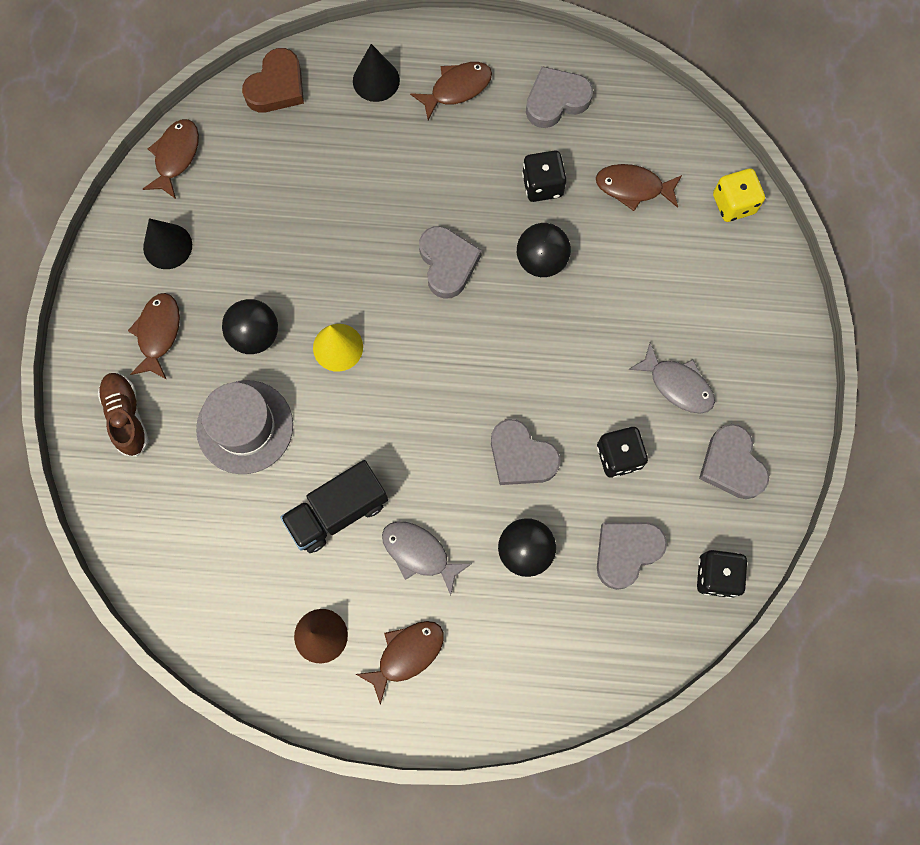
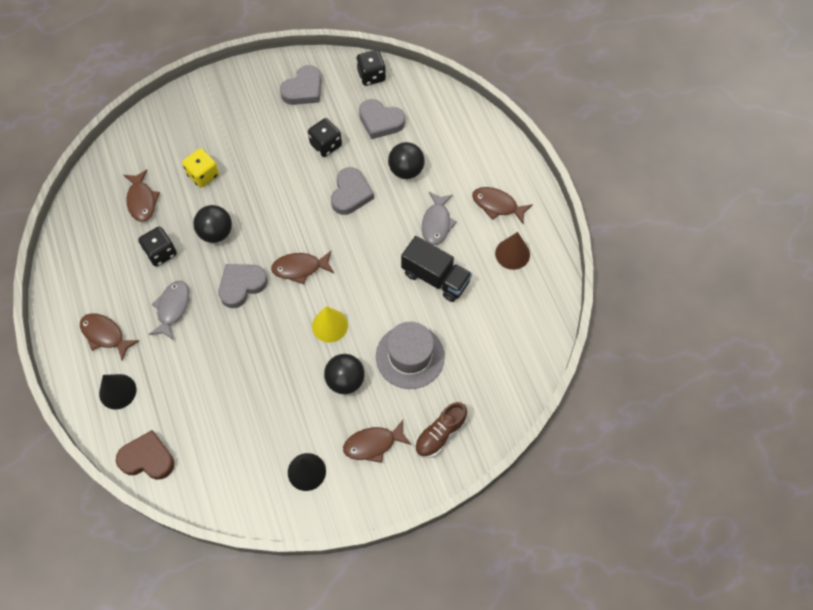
camera: 115 degrees left, 10 degrees down
(176, 156) = (233, 503): brown fish -> brown fish (300, 268)
(556, 100) = (92, 269): grey heart -> none
(677, 384) = (266, 131): grey fish -> grey fish (172, 308)
(733, 204) = (132, 143): yellow dice -> yellow dice (203, 175)

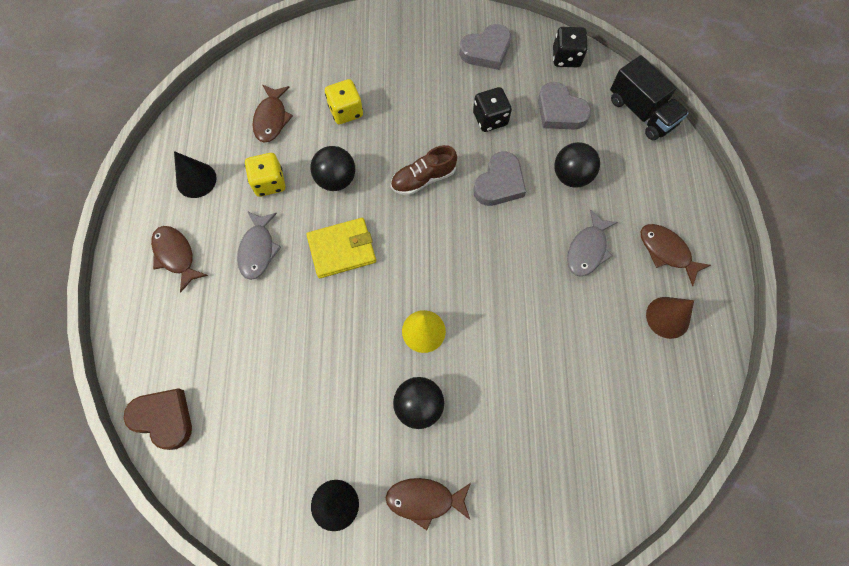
camera: 20 degrees right, 5 degrees up
(117, 391) = (163, 325): black cone -> black cone (196, 180)
(161, 253) = (269, 182): black dice -> yellow dice
(172, 308) = (258, 250): grey fish -> grey fish turned 150 degrees clockwise
(241, 285) = (342, 249): grey heart -> yellow wallet
(300, 268) = (413, 251): brown fish -> none
(410, 356) = (504, 403): grey hat -> none
(435, 277) = (566, 315): black truck -> black truck (641, 112)
(440, 434) = (509, 518): brown shoe -> brown shoe (423, 179)

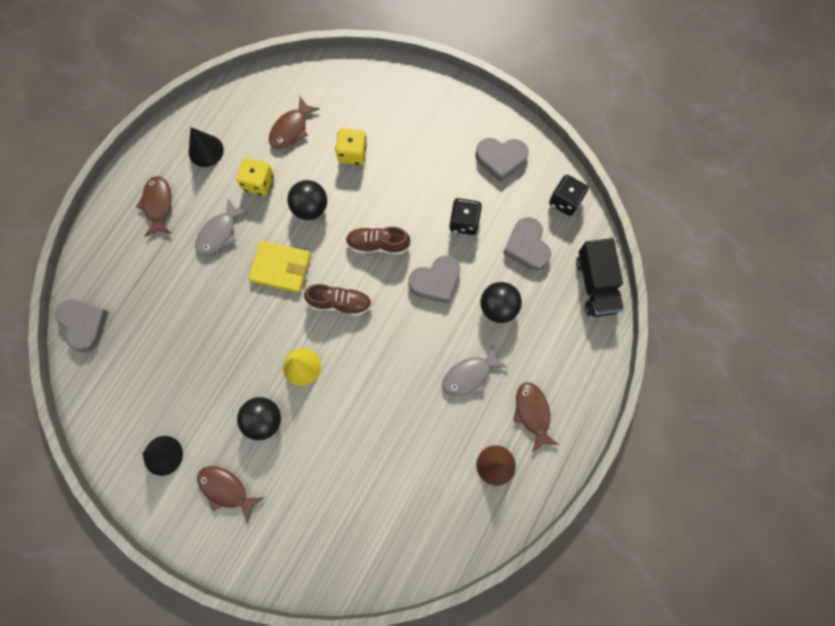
camera: 30 degrees right, 5 degrees up
(164, 418) = (84, 324): brown heart -> grey heart
(422, 250) = (340, 303): none -> brown shoe

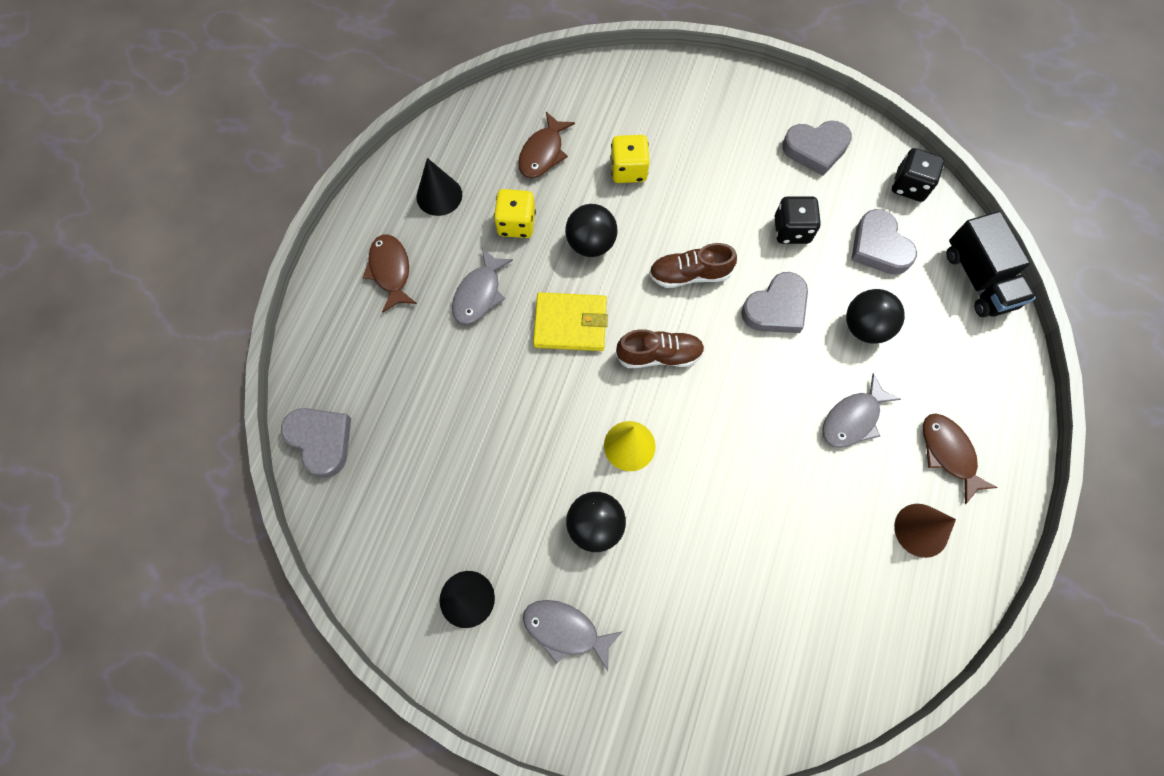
camera: 10 degrees left, 5 degrees down
(226, 489) = (565, 630): brown fish -> grey fish

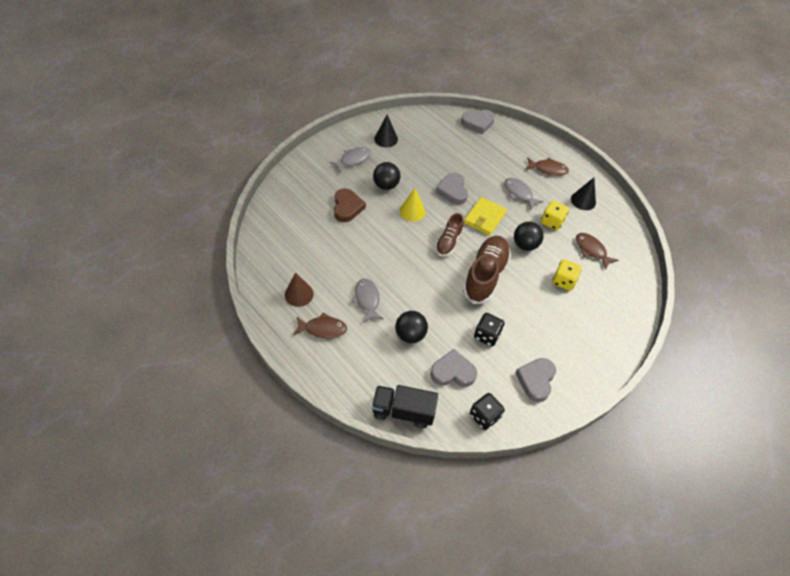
camera: 115 degrees right, 15 degrees down
(689, 274) = (485, 275): brown shoe -> brown shoe, size x1.72
(693, 565) = (347, 207): none -> brown heart
(776, 308) = (445, 301): grey heart -> grey heart (452, 191)

